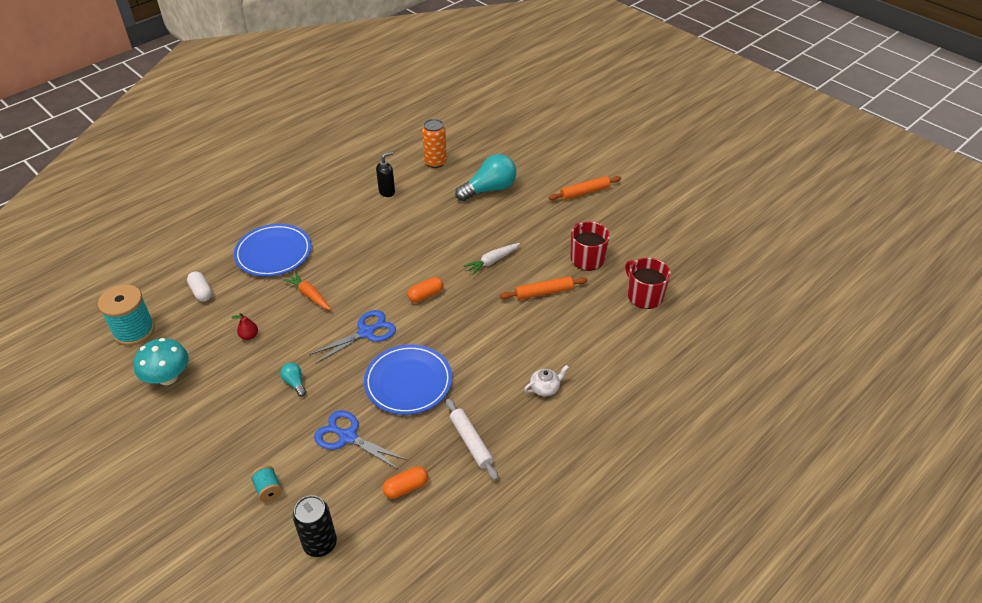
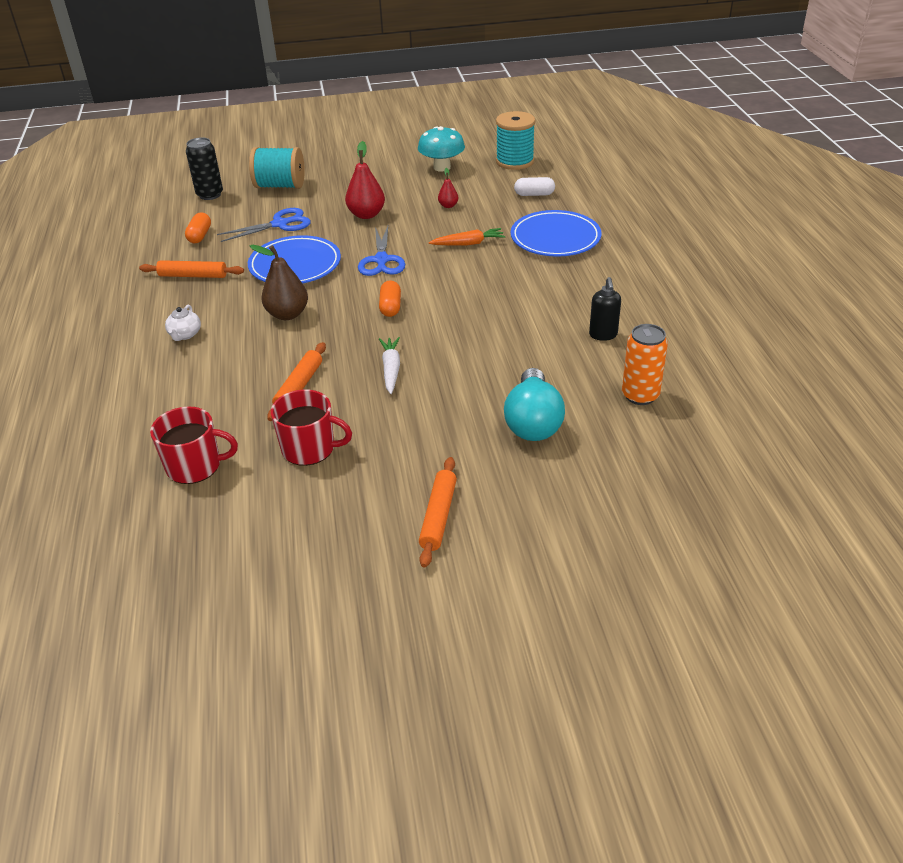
camera: 125 degrees right, 5 degrees down
(268, 490) = (280, 186): turquoise spool -> turquoise spool, size x2.01
(295, 383) = (366, 214): turquoise light bulb -> red pear
(471, 442) = (193, 276): white rolling pin -> orange rolling pin
(476, 345) = (287, 314): none -> brown pear

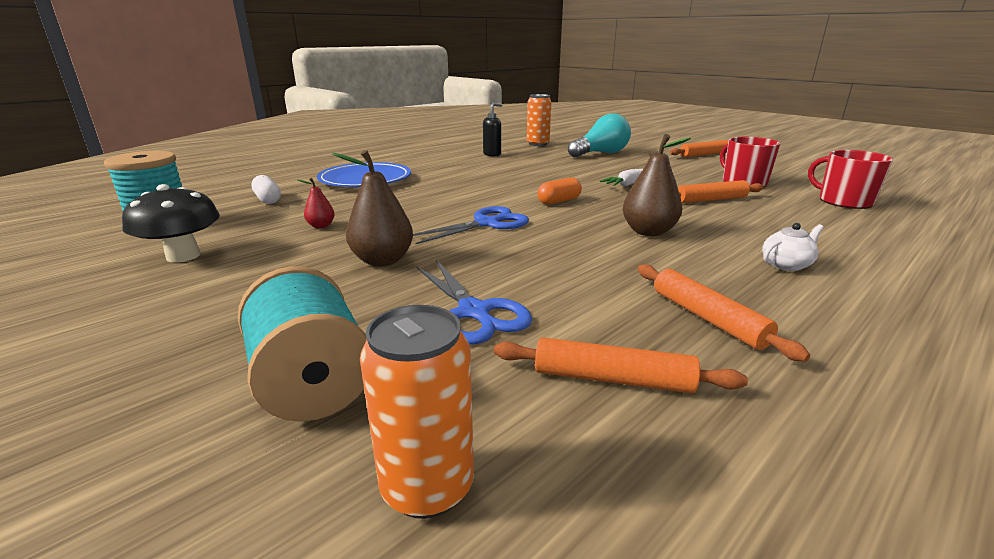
camera: 125 degrees left, 15 degrees down
(200, 236) = (612, 379): orange capsule -> orange rolling pin
(210, 195) = (427, 487): black can -> orange can
(280, 224) = (474, 312): blue scissors -> blue scissors turned 150 degrees counterclockwise
(295, 265) = (563, 260): blue plate -> none
(366, 214) = (382, 260): red pear -> brown pear
(442, 167) = (183, 256): turquoise mushroom -> black mushroom
(468, 244) = (408, 201): orange carrot -> none

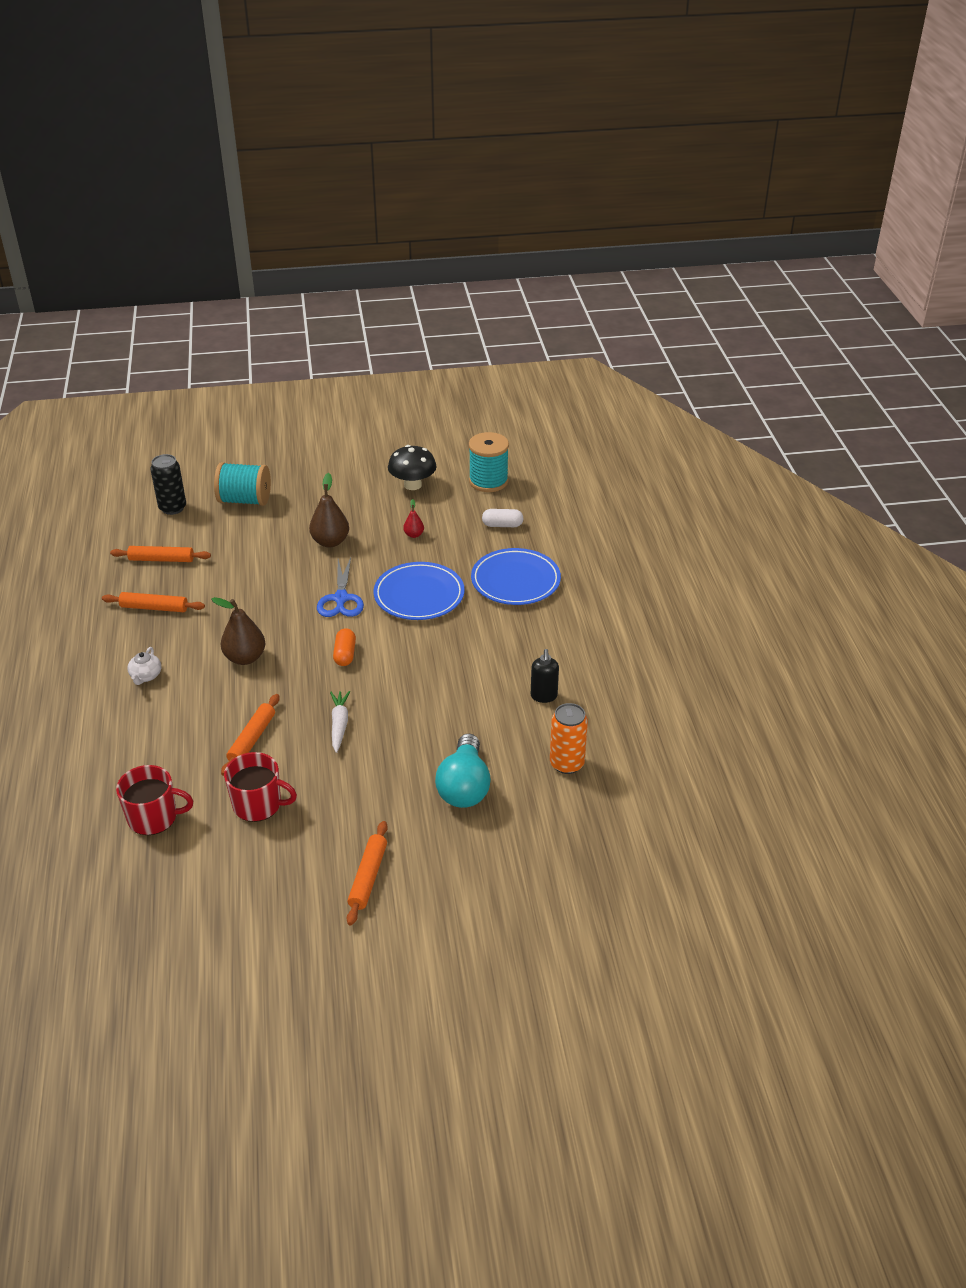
camera: 125 degrees right, 15 degrees up
(427, 487) = (172, 508): orange can -> black can
(432, 200) = (419, 595): none -> blue plate
(474, 312) = (243, 549): blue scissors -> none
(612, 379) = (161, 559): orange rolling pin -> orange rolling pin turned 45 degrees clockwise

